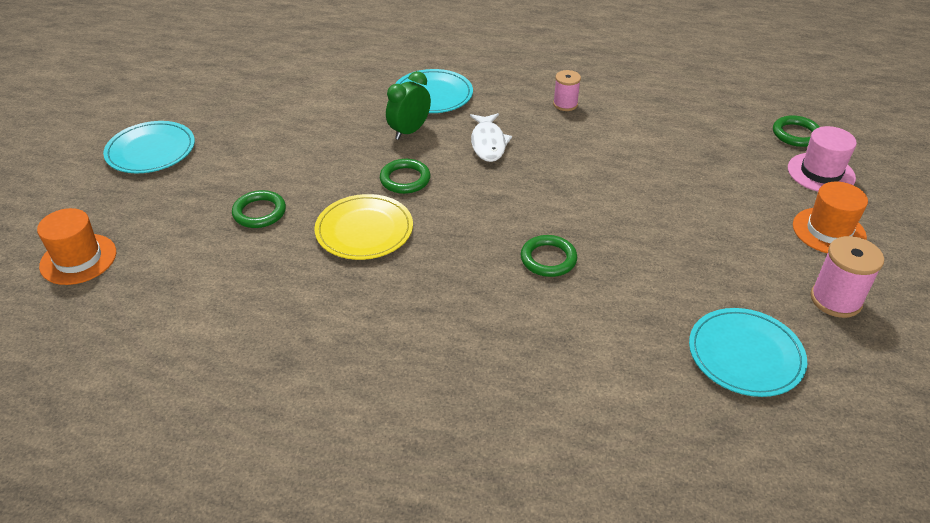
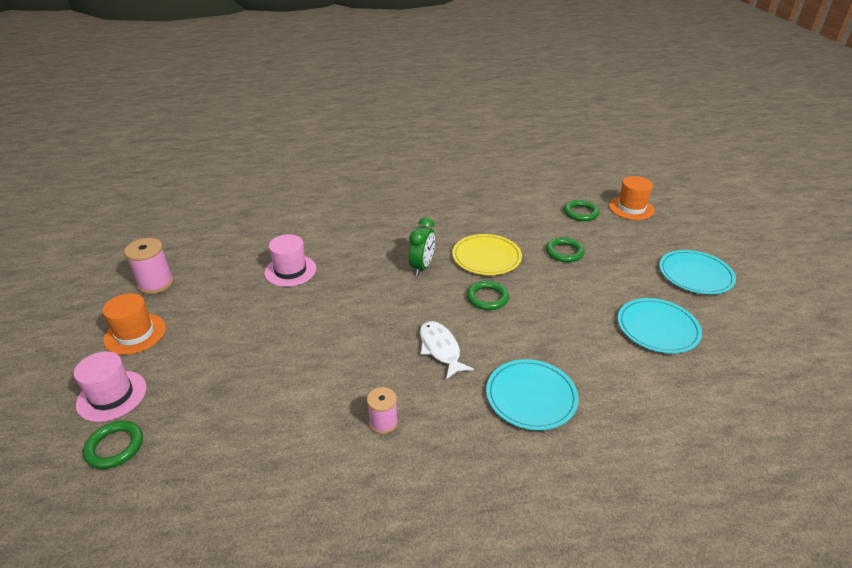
camera: 160 degrees right, 5 degrees down
(409, 131) = (519, 343): green clock -> green clock (422, 266)
(548, 259) = (355, 266): green ring -> green ring (581, 213)
(640, 274) = (290, 271): none -> pink hat
(745, 355) = (227, 243): turquoise plate -> turquoise plate (657, 328)

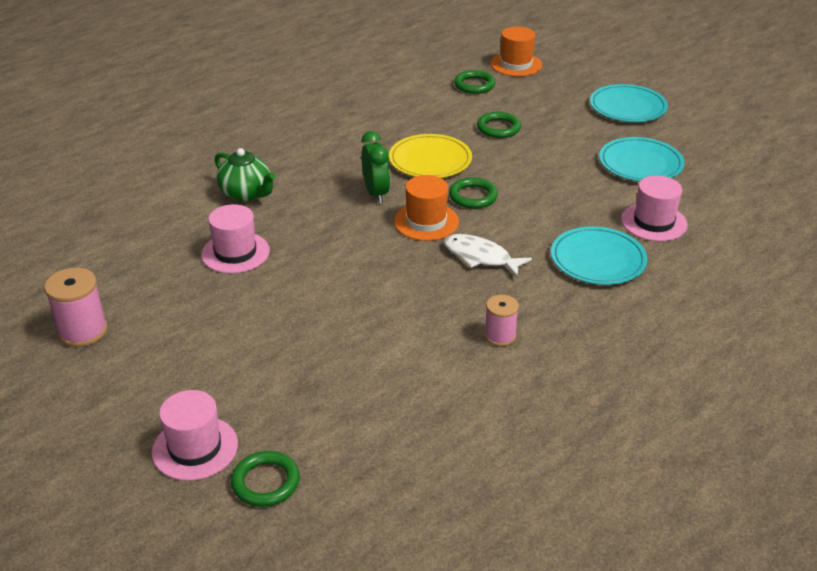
camera: 35 degrees left, 0 degrees up
(135, 334) = (134, 387): orange hat -> orange hat (426, 222)
(342, 233) = (246, 193): none -> green teapot
(616, 386) = (654, 222): none -> pink hat

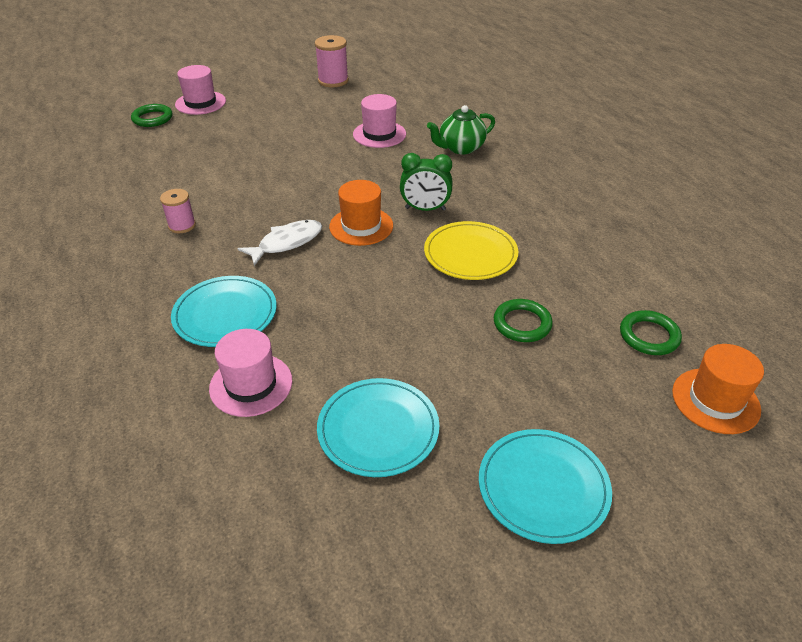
camera: 110 degrees right, 5 degrees up
(473, 196) = (386, 264): green ring -> none

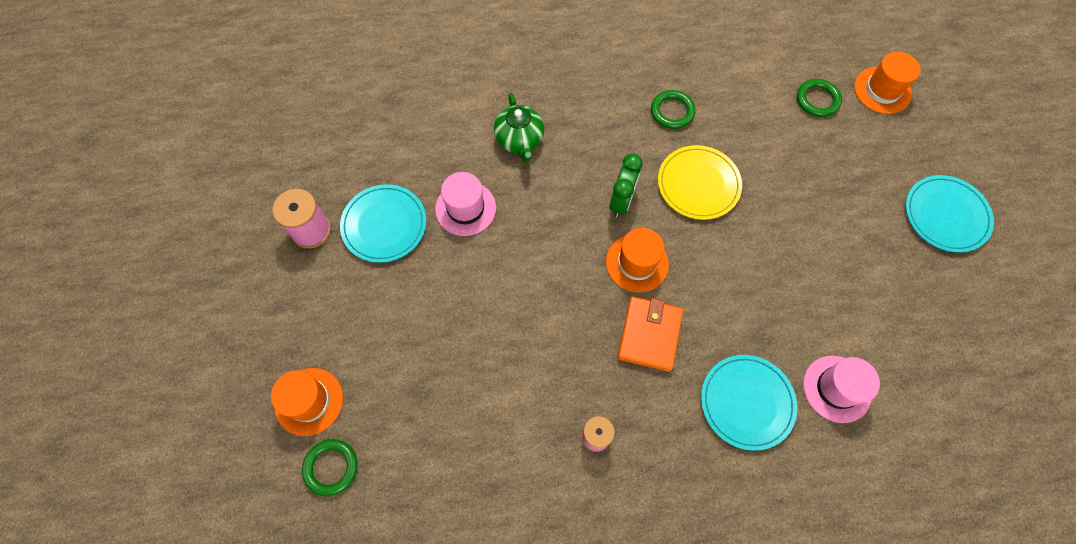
camera: 75 degrees left, 25 degrees up
(200, 103) = (309, 401): pink hat -> orange hat
(286, 243) = (649, 335): white fish -> orange wallet
(378, 429) = (891, 303): turquoise plate -> turquoise plate (384, 225)
(522, 324) = (793, 175): green ring -> green ring (672, 111)

